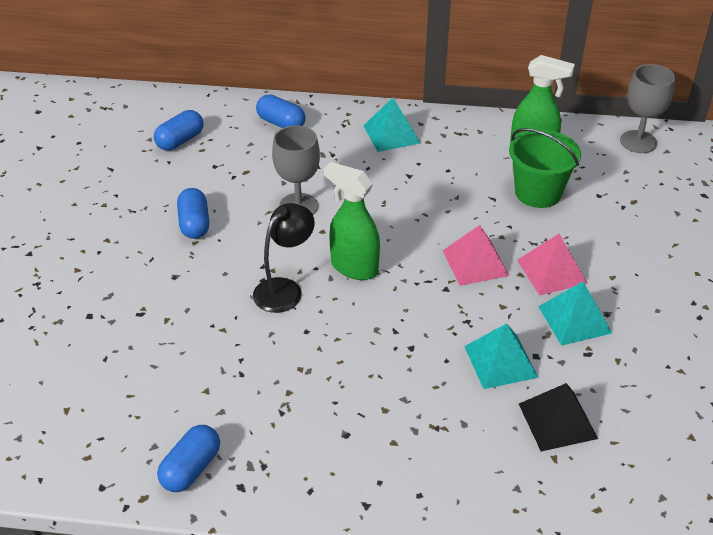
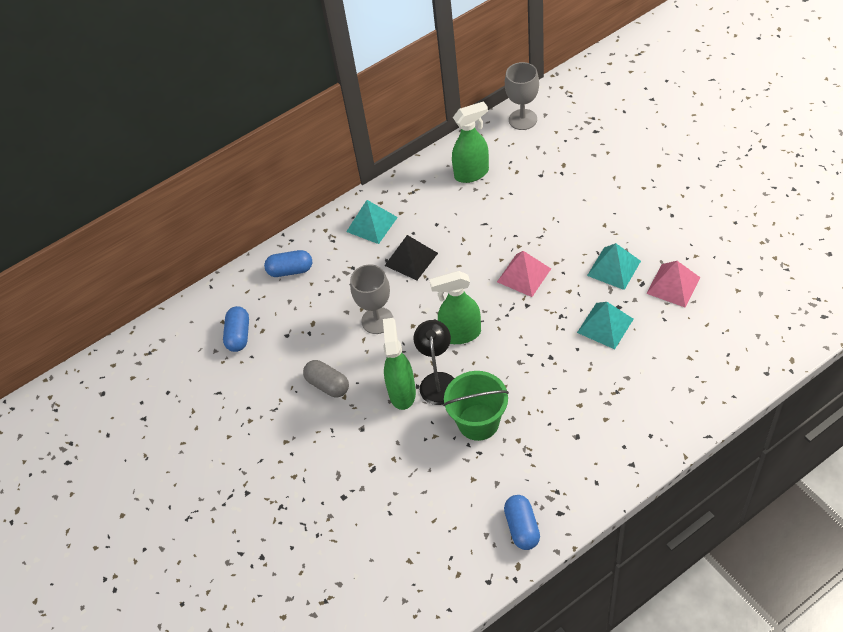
camera: 35 degrees left, 10 degrees up
(194, 224) = (328, 385): blue capsule -> grey capsule
(243, 274) = (402, 392): none -> green spray bottle
(538, 193) = (506, 200): green bucket -> green bucket (478, 422)
(551, 271) = (570, 247): pink pyramid -> pink pyramid (673, 285)
(557, 421) = (669, 335): black pyramid -> black pyramid (411, 259)

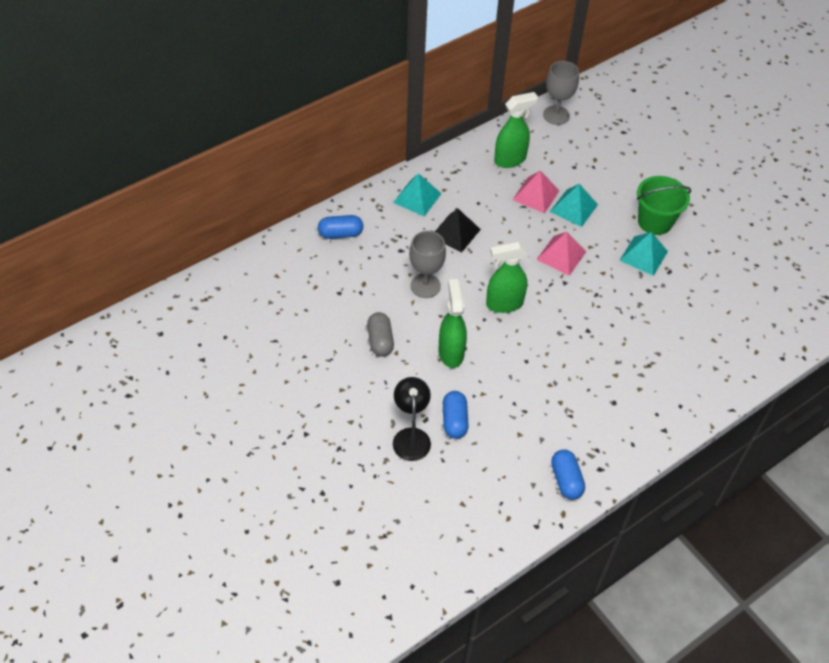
camera: 10 degrees left, 0 degrees up
(239, 335) = (293, 289): blue capsule -> blue capsule (454, 420)
(328, 385) = (380, 341): grey capsule -> grey capsule turned 45 degrees clockwise
(438, 381) = (484, 344): black lamp -> black lamp (411, 436)
(478, 422) = (523, 384): green bucket -> green bucket (655, 222)
(605, 325) = (637, 306): turquoise pyramid -> turquoise pyramid (573, 208)
(673, 285) = (697, 275): pink pyramid -> pink pyramid (536, 195)

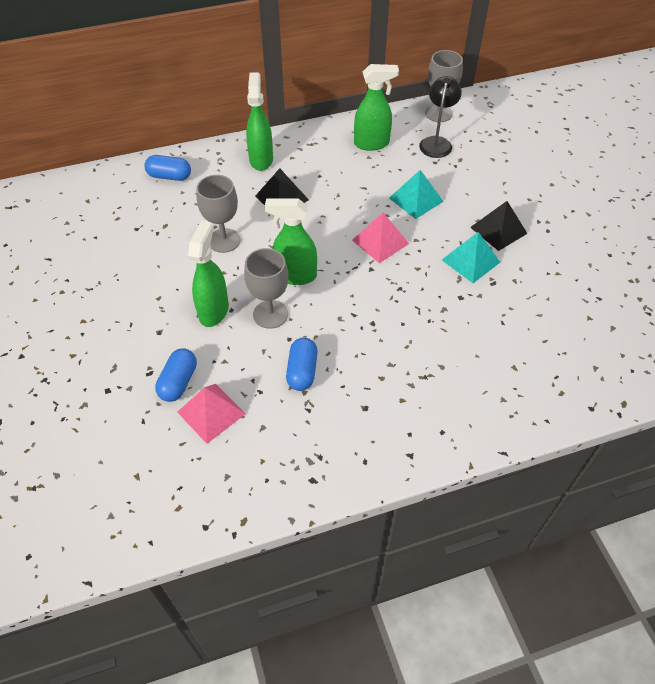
camera: 20 degrees right, 0 degrees up
(380, 341) = (149, 282): grey capsule -> none
(411, 436) = (124, 387): black lamp -> black lamp (436, 142)
(417, 198) = (261, 159): turquoise pyramid -> green spray bottle
(500, 343) = (270, 314): none -> grey goblet
(536, 195) = (382, 180): pink pyramid -> pink pyramid (211, 413)
(566, 480) = (266, 482): blue capsule -> blue capsule (302, 371)
(655, 222) = (498, 230): green bucket -> black pyramid

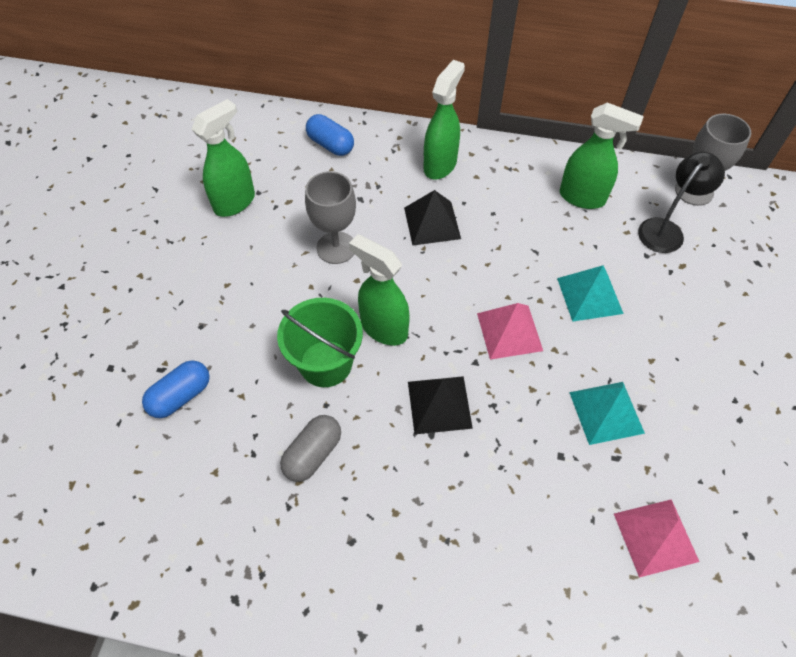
camera: 30 degrees right, 5 degrees up
(211, 413) = (188, 451): pink pyramid -> pink pyramid (655, 537)
(214, 311) = (270, 328): green spray bottle -> green spray bottle (235, 202)
(270, 314) = (326, 363): grey goblet -> green bucket
(302, 371) = (313, 454): blue capsule -> grey capsule
(498, 230) = (671, 387): black pyramid -> black pyramid (439, 404)

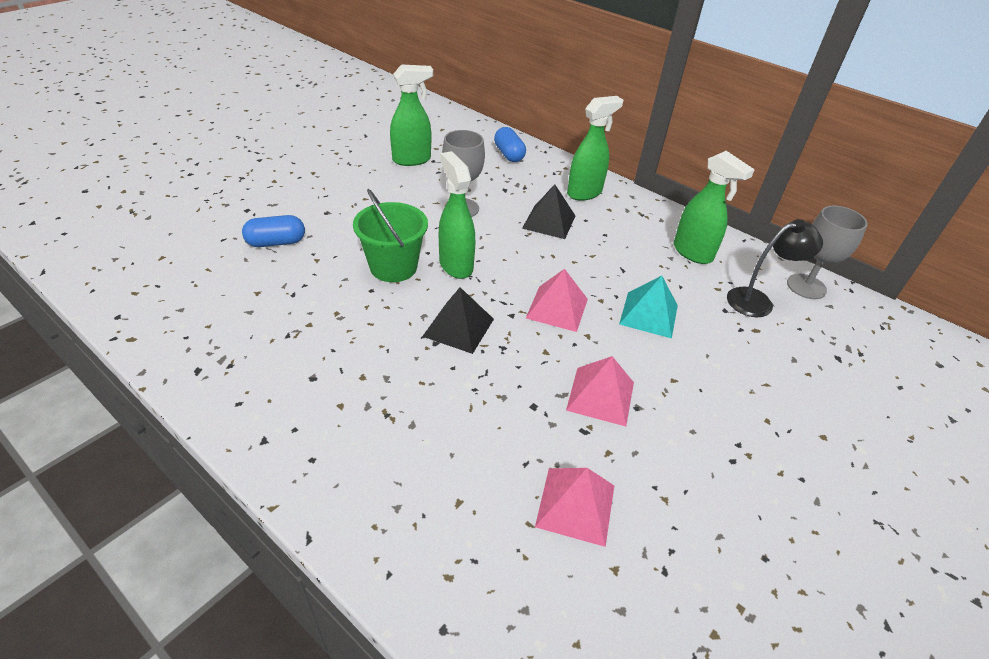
camera: 25 degrees right, 15 degrees down
(313, 454) = (334, 313): grey capsule -> none
(606, 412) = (600, 395): turquoise pyramid -> pink pyramid

